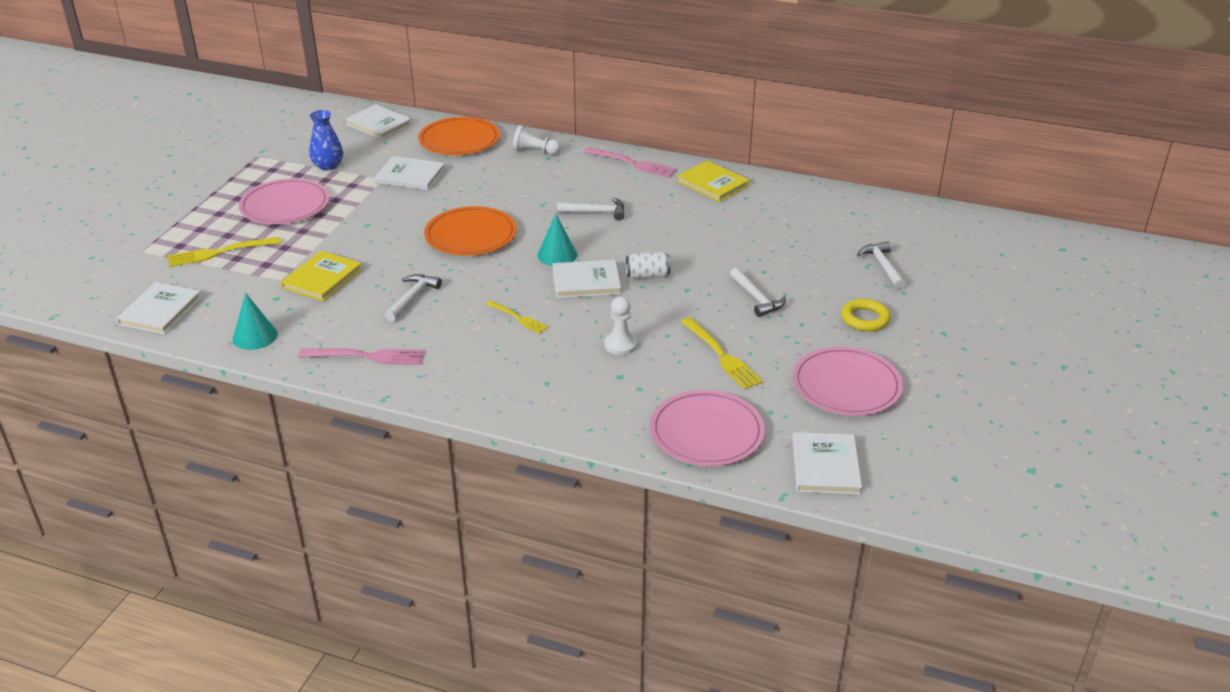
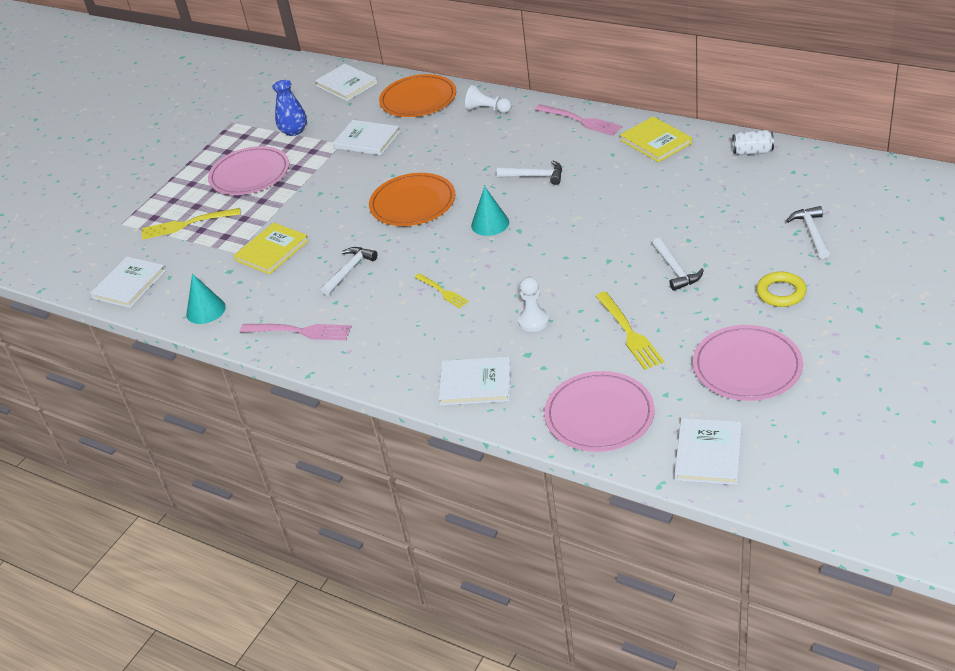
camera: 15 degrees right, 5 degrees up
(586, 281) = (512, 252): white book -> white book (475, 383)
(648, 275) = (573, 245): white can -> white can (752, 152)

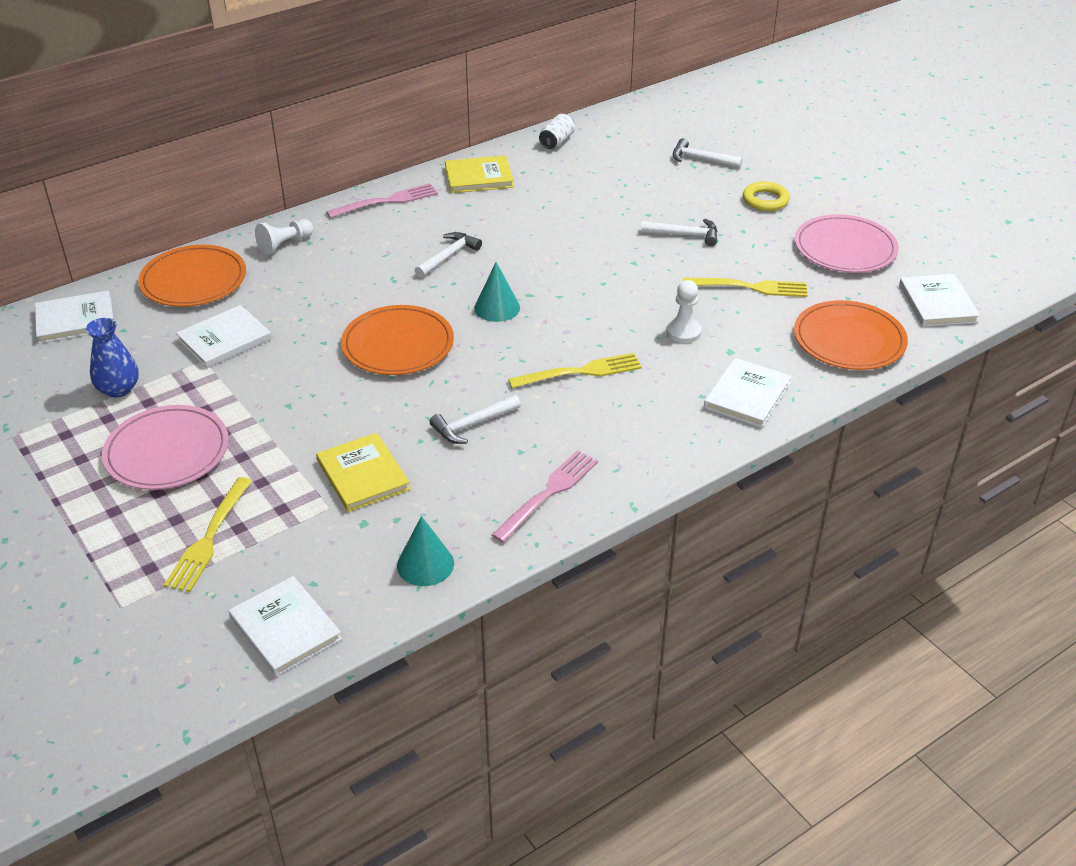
camera: 70 degrees left, 0 degrees up
(349, 270) = (472, 425): white hammer -> white hammer turned 90 degrees counterclockwise
(442, 292) = (580, 372): yellow fork -> yellow fork, size x1.57
(599, 415) = (849, 340): pink plate -> orange plate
(708, 454) = (937, 303): white book -> white book turned 45 degrees clockwise

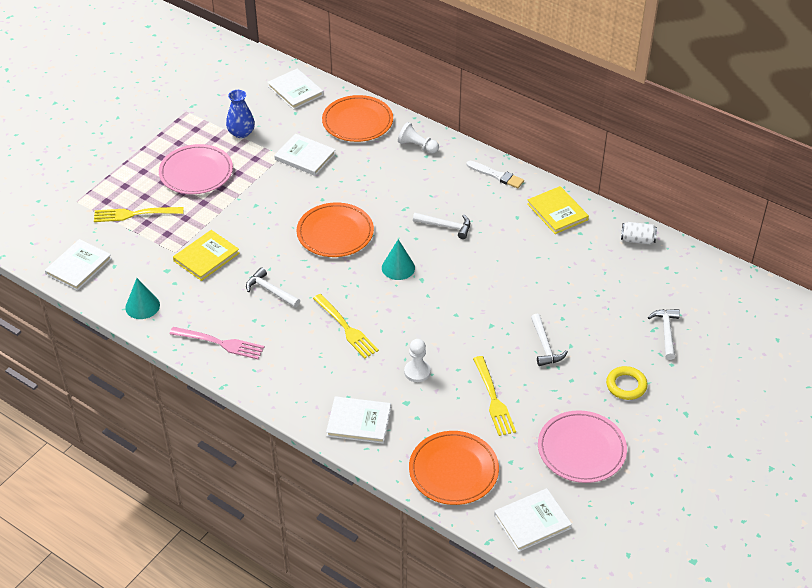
camera: 70 degrees right, 5 degrees up
(387, 201) = (496, 175): pink fork -> white brush

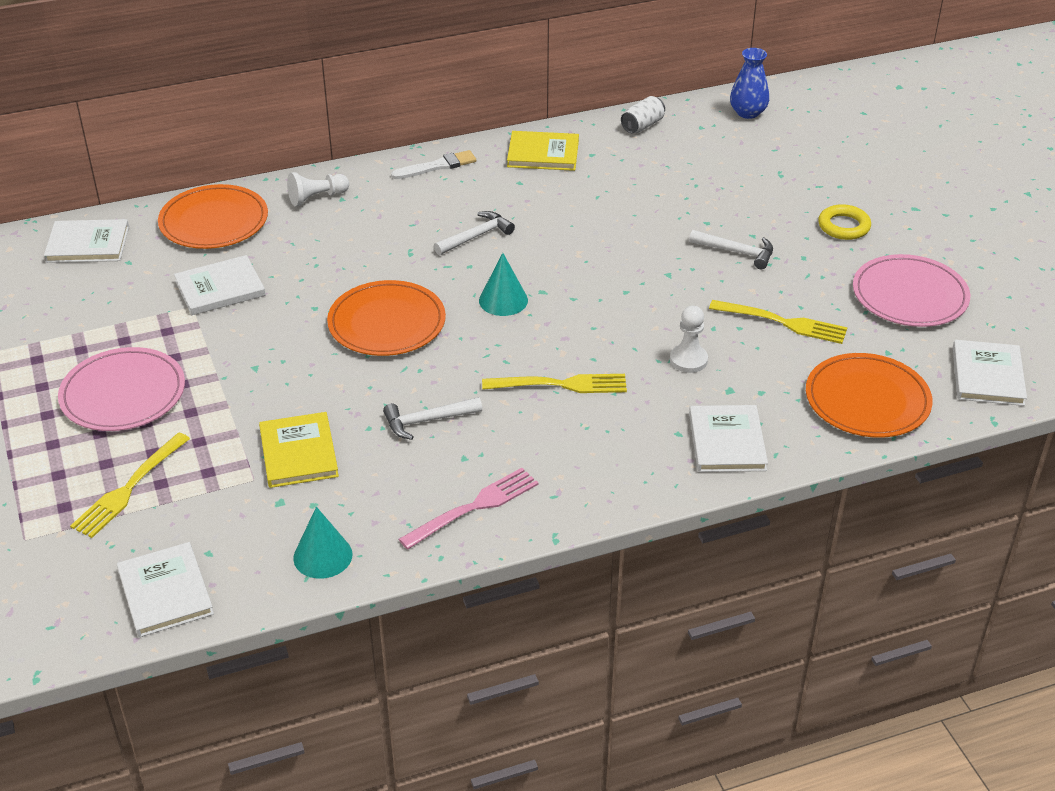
camera: 55 degrees left, 5 degrees down
(241, 133) = (102, 322): blue vase -> blue vase (748, 113)
(359, 421) = (727, 442): white book -> white book turned 45 degrees counterclockwise
(666, 332) = (792, 169): white hammer -> none

